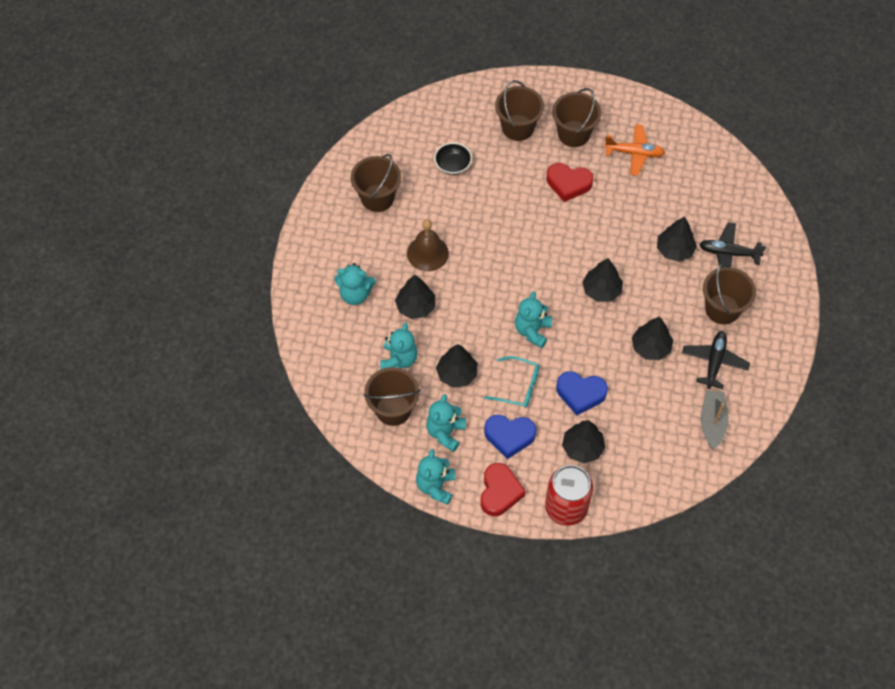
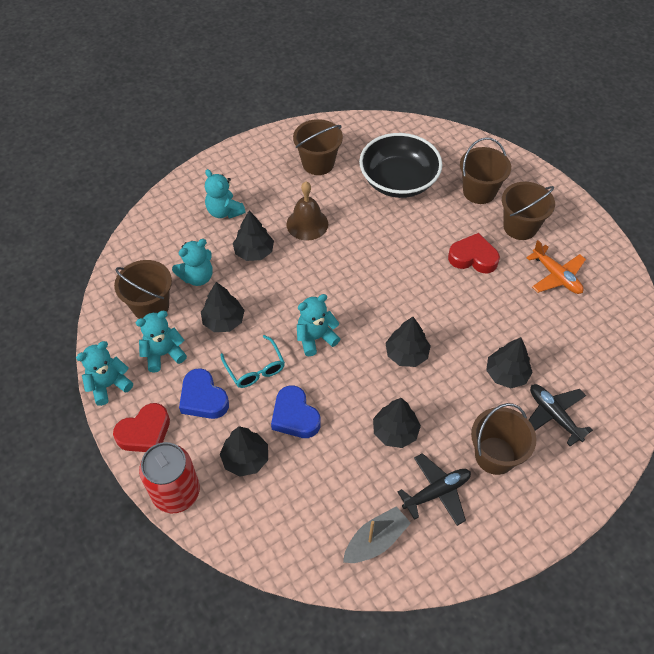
camera: 45 degrees right, 5 degrees down
(453, 165) = (398, 181): black bowl -> black bowl, size x2.15
(568, 184) = (473, 257): red heart -> red heart turned 135 degrees clockwise

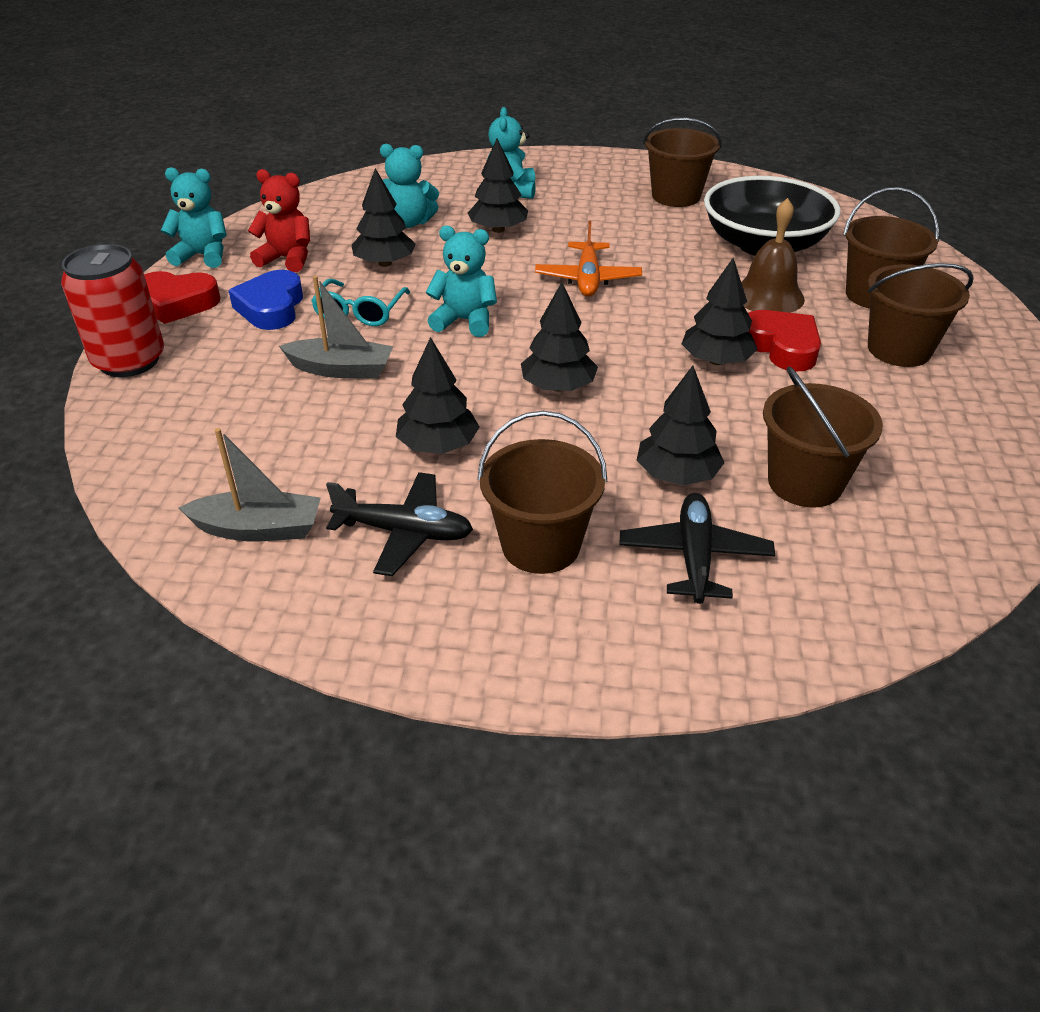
camera: 40 degrees right, 15 degrees down
(151, 306) = (330, 223): brown bucket -> brown bucket (805, 483)
(163, 354) = (287, 259): turquoise teddy bear -> red teddy bear
(245, 458) = (236, 374): black tree -> black tree (716, 361)
(295, 416) = (341, 369): blue heart -> grey boat
(307, 224) = (592, 233): brown bell -> brown bell (768, 296)
(556, 276) = (897, 419): orange plane -> orange plane (588, 279)

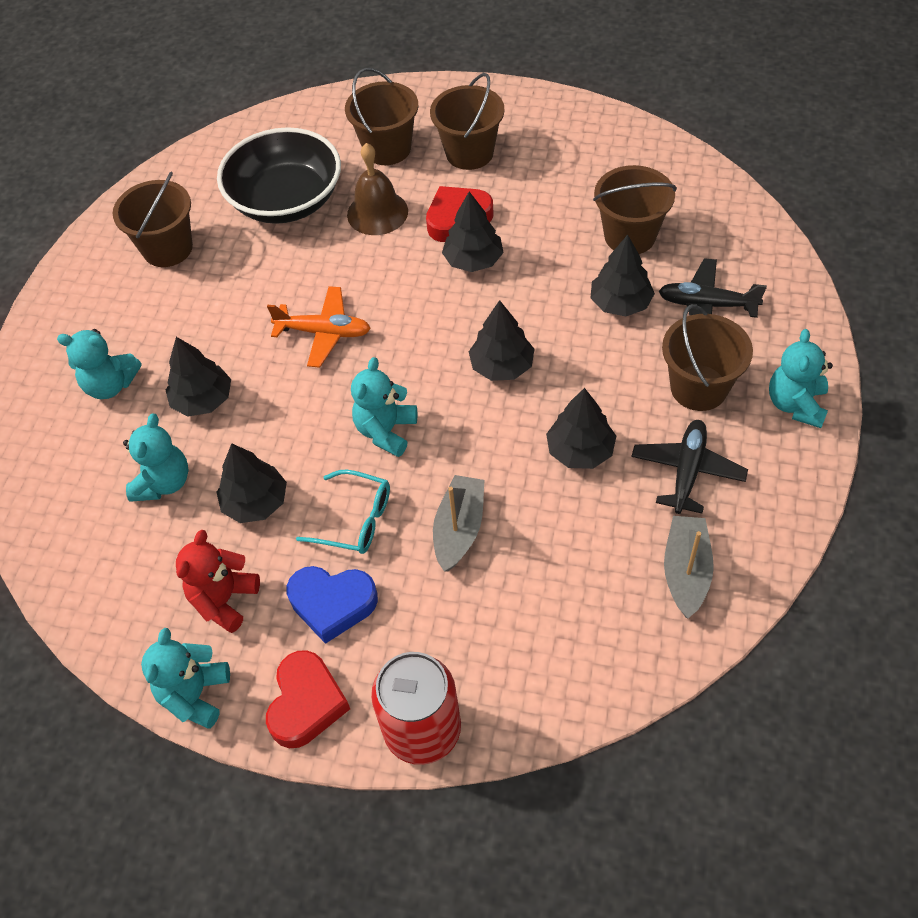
camera: 80 degrees left, 15 degrees up
(518, 646) = (796, 404): none -> turquoise teddy bear

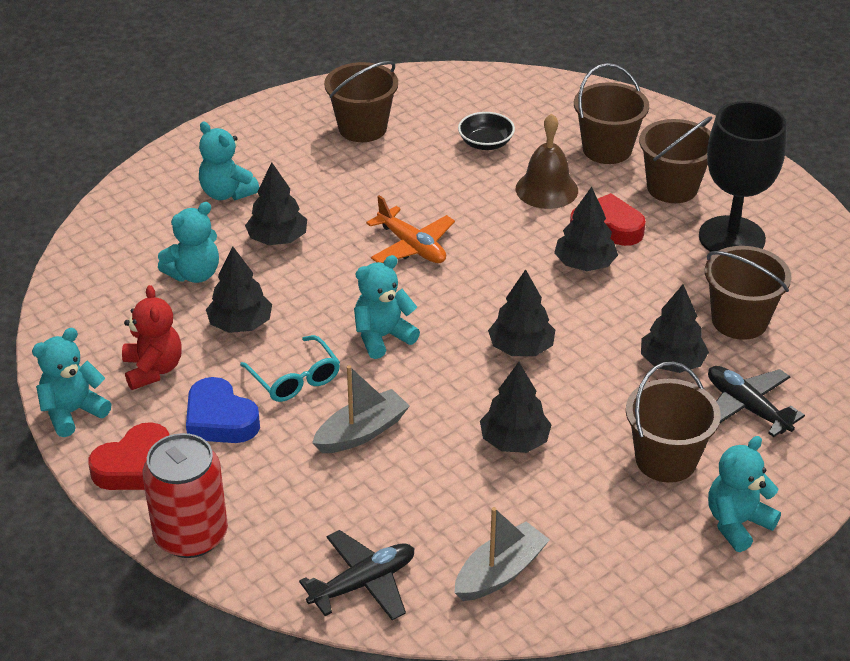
camera: 35 degrees right, 15 degrees down
(224, 600) = (153, 369): red teddy bear -> red teddy bear turned 105 degrees clockwise
(286, 200) = (485, 143): black bowl -> black bowl, size x0.47
(554, 169) = (731, 237): none -> black goblet
(687, 471) = (584, 509): black plane -> black plane (363, 583)

